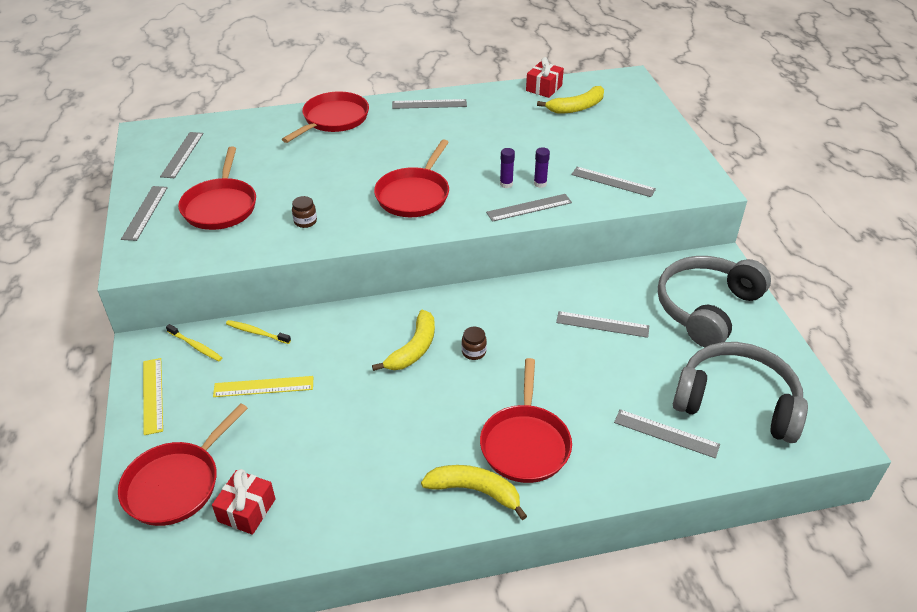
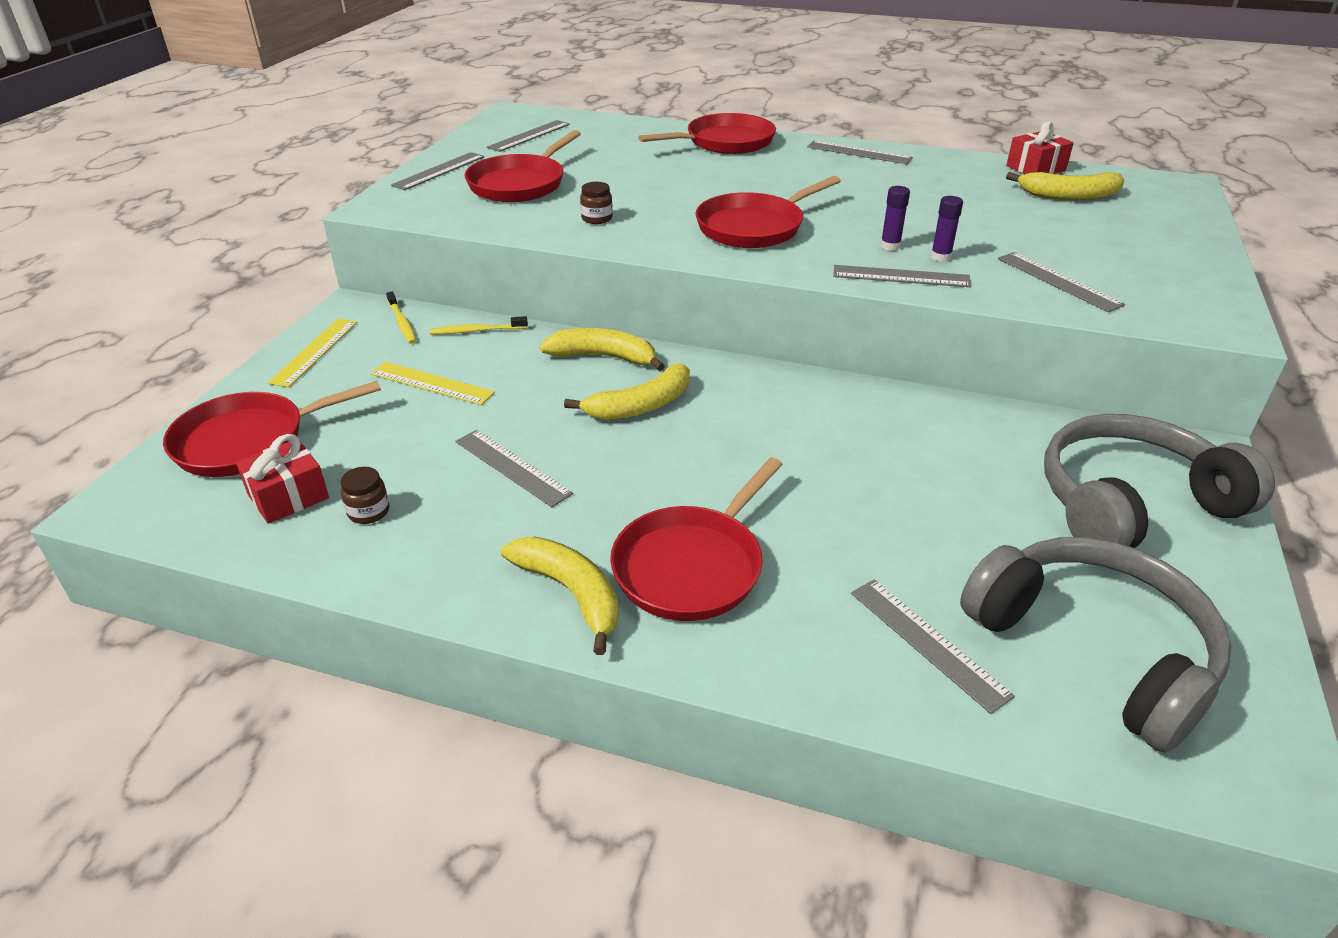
camera: 30 degrees right, 5 degrees down
(256, 332) = (476, 331): yellow toothbrush -> yellow toothbrush turned 60 degrees counterclockwise
(360, 321) = (603, 357): none -> yellow banana
(473, 352) = (716, 435): brown jar -> brown jar (369, 512)
(602, 324) = (933, 467): grey ruler -> grey ruler (512, 467)

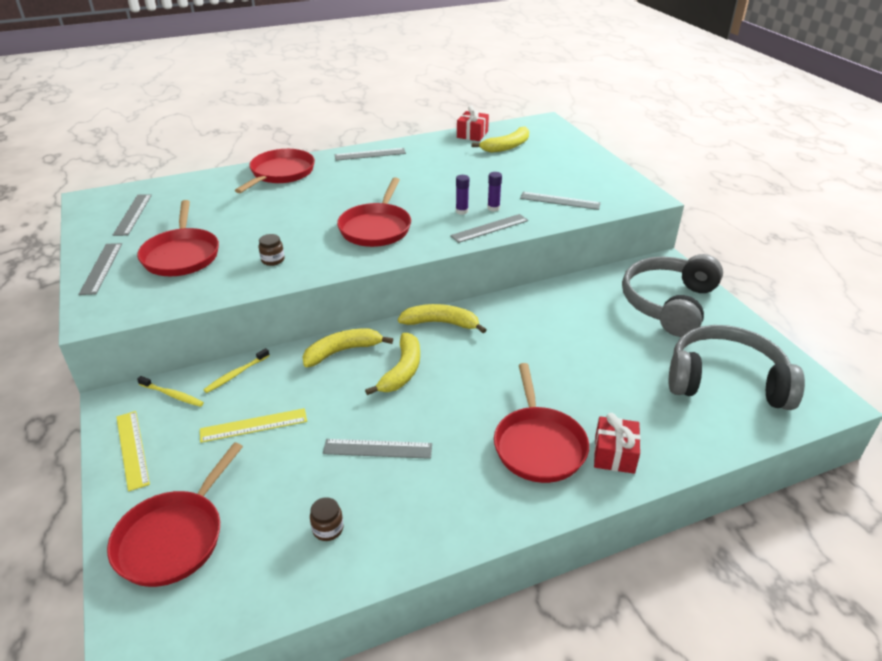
camera: 40 degrees left, 0 degrees up
(288, 496) = (259, 554): red gift -> red gift (614, 454)
(571, 593) = (501, 498): yellow banana -> yellow banana (441, 323)
(927, 642) = (671, 417): grey ruler -> none

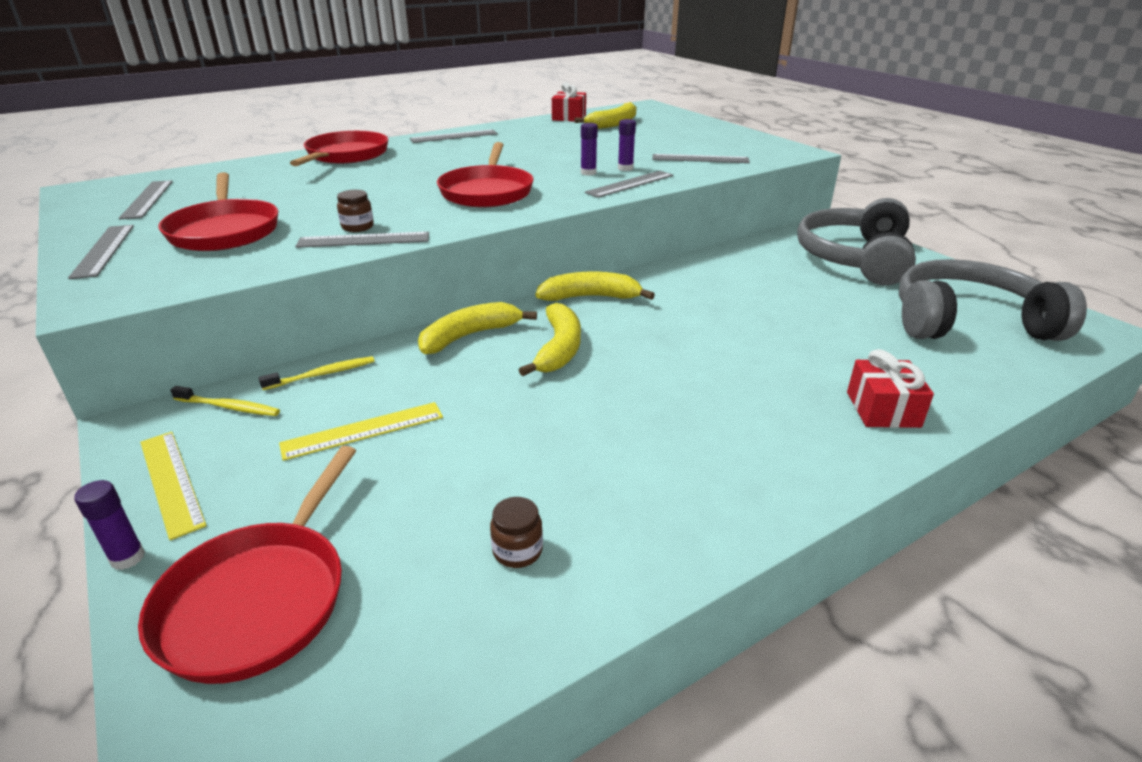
camera: 10 degrees left, 5 degrees down
(104, 500) = (127, 558): none -> purple glue stick
(236, 374) = (322, 374): yellow toothbrush -> yellow toothbrush turned 150 degrees counterclockwise
(377, 449) = (558, 439): grey ruler -> grey ruler (364, 240)
(538, 445) = (778, 410): red pan -> none

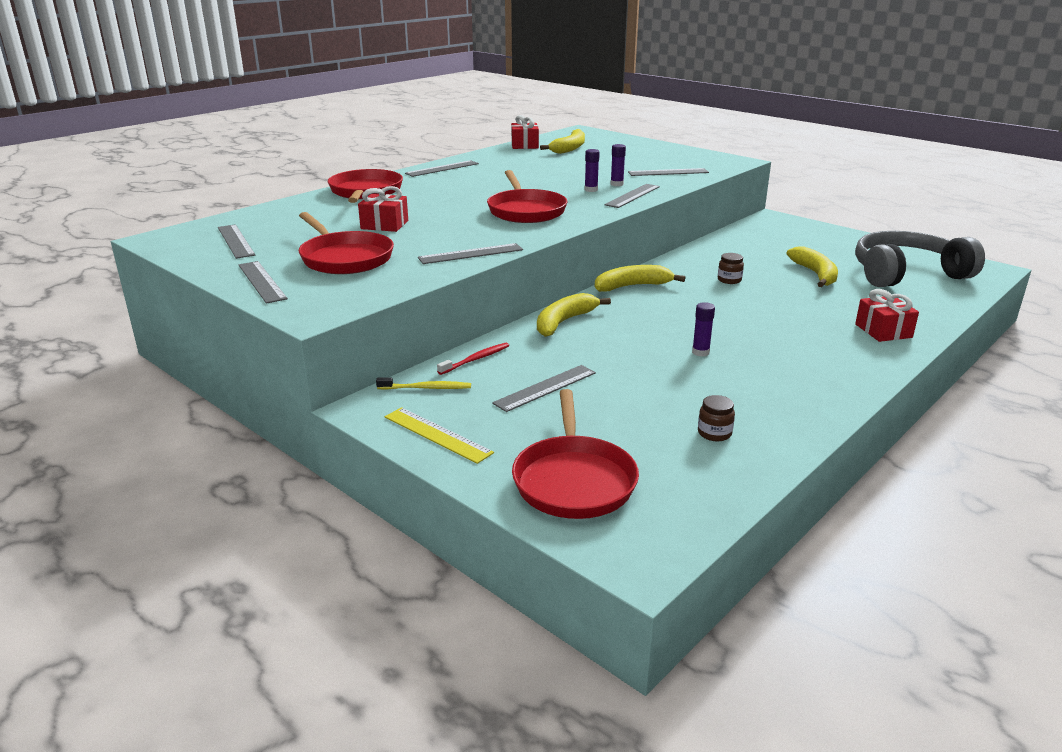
camera: 15 degrees left, 5 degrees down
(127, 558) = (458, 476): purple glue stick -> purple glue stick (700, 352)
(317, 194) = (384, 225): none -> red gift
(322, 374) = (476, 359): yellow toothbrush -> red toothbrush
(357, 227) = (453, 245): brown jar -> brown jar (729, 280)
(363, 430) = (545, 388): yellow ruler -> grey ruler
(559, 348) = (639, 322): yellow banana -> yellow banana (815, 274)
(854, 258) = (805, 240): grey headphones -> none

